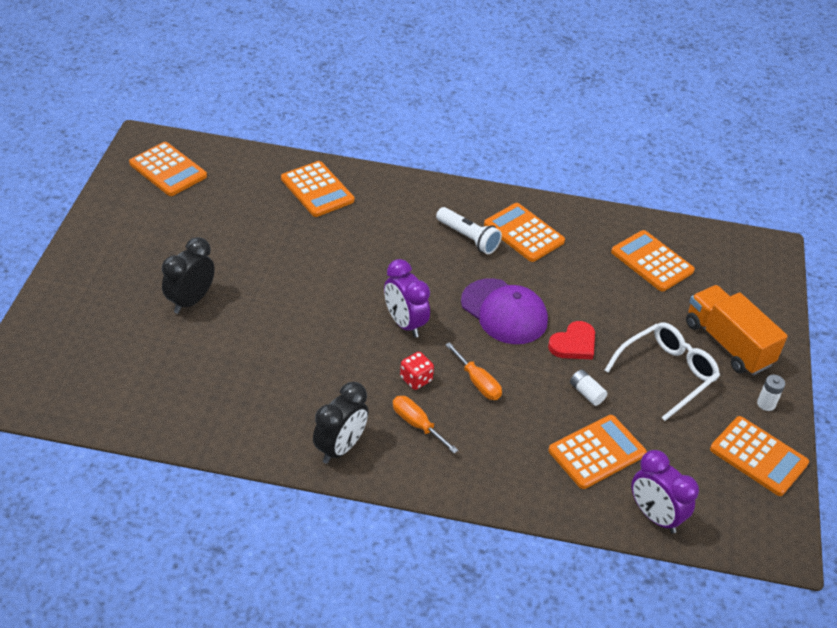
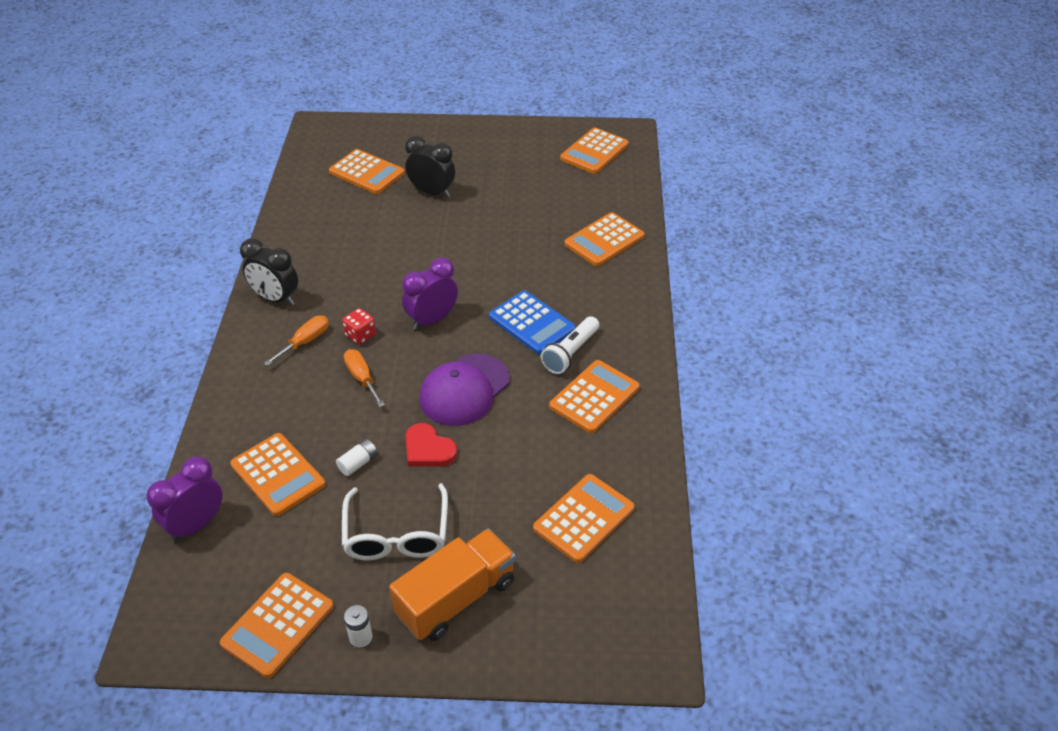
camera: 85 degrees right, 0 degrees up
(127, 353) = (367, 172): none -> orange calculator
(424, 256) = (531, 323): none -> blue calculator
(478, 382) = (362, 378): orange screwdriver -> orange screwdriver turned 105 degrees clockwise
(667, 373) = (396, 535): white glasses -> white glasses turned 45 degrees clockwise

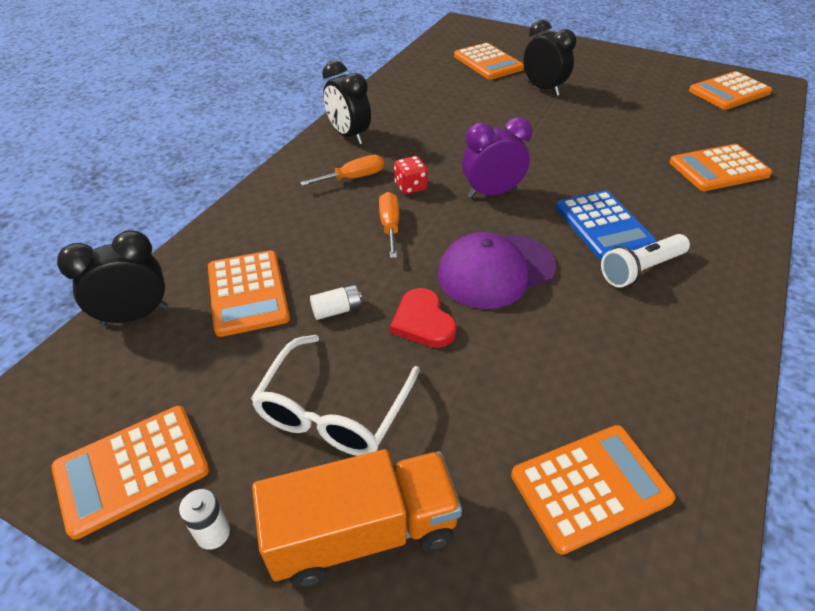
camera: 25 degrees right, 0 degrees up
(196, 525) = (135, 316): purple clock -> black clock
(594, 397) = (656, 329): orange calculator -> none

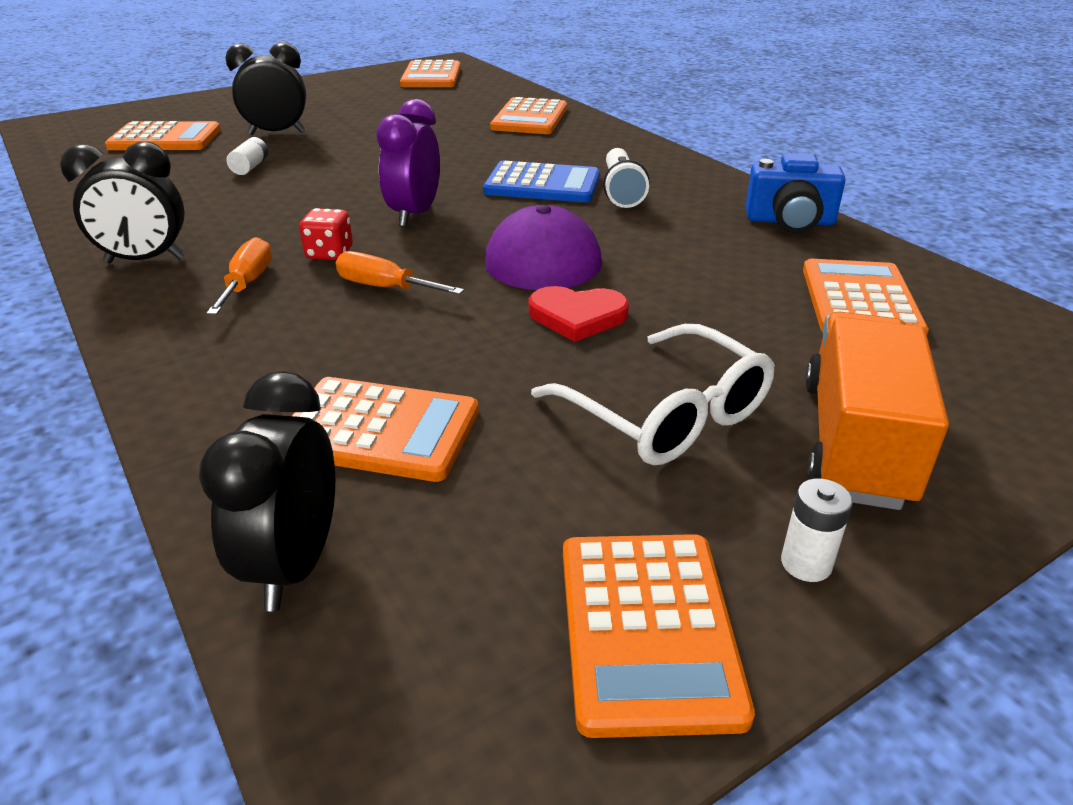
camera: 60 degrees left, 10 degrees down
(337, 310) = (496, 366): white battery -> white battery (250, 167)
(703, 394) = (790, 221): none -> blue camera

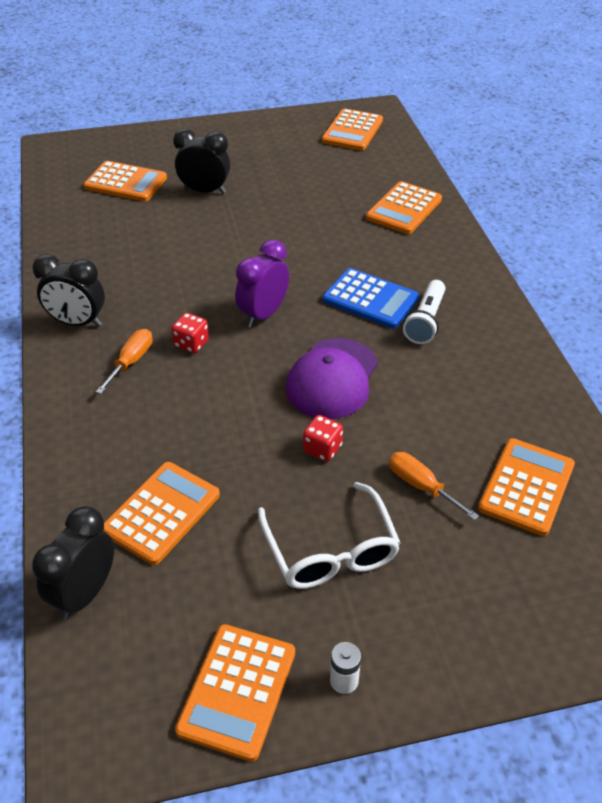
camera: 20 degrees right, 10 degrees up
(250, 167) = (172, 231): white battery -> none
(379, 430) = (161, 513): orange calculator -> orange calculator turned 90 degrees counterclockwise
(385, 288) = (213, 388): orange screwdriver -> orange screwdriver (421, 486)
(577, 316) = (322, 449): red heart -> red dice
(790, 221) = (534, 388): blue camera -> none
(855, 442) = (432, 607): orange truck -> none

